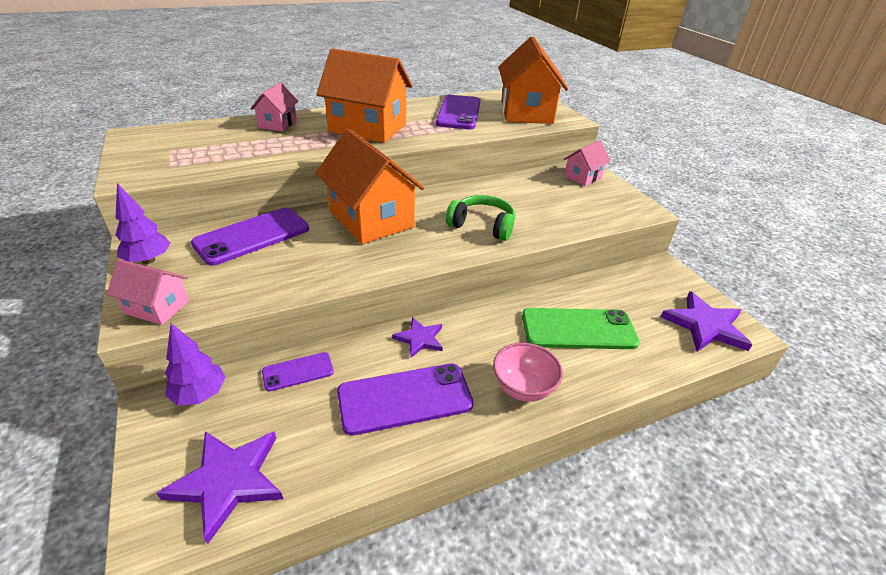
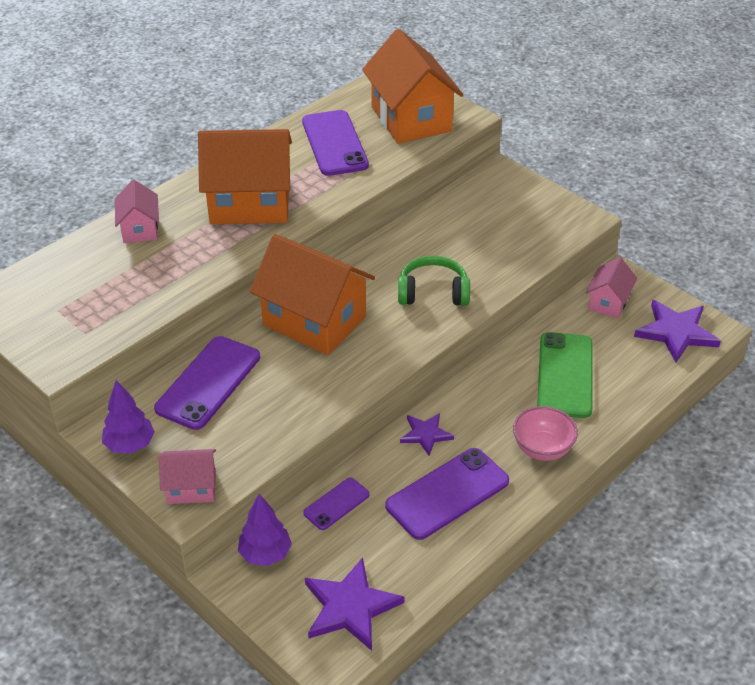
camera: 20 degrees left, 5 degrees up
(578, 329) = (565, 375): green phone -> green phone turned 60 degrees counterclockwise
(583, 177) = (502, 188): pink house -> pink house (608, 302)

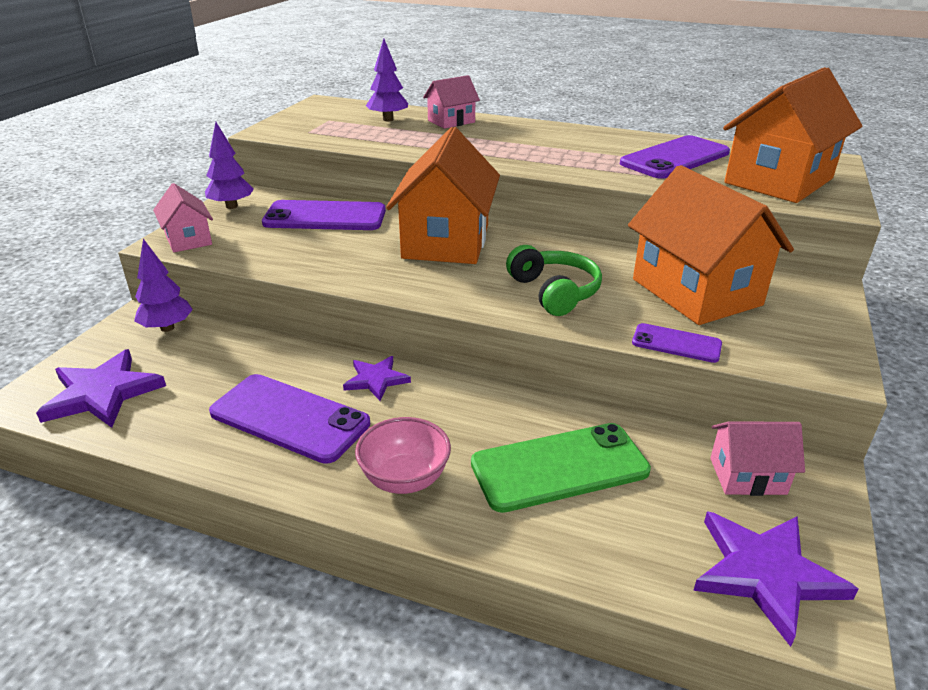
camera: 65 degrees right, 10 degrees down
(95, 268) = (388, 119): none -> purple tree
(250, 204) = (533, 146): orange house -> orange house (696, 292)
(336, 504) = (246, 349): purple phone -> purple phone (676, 343)

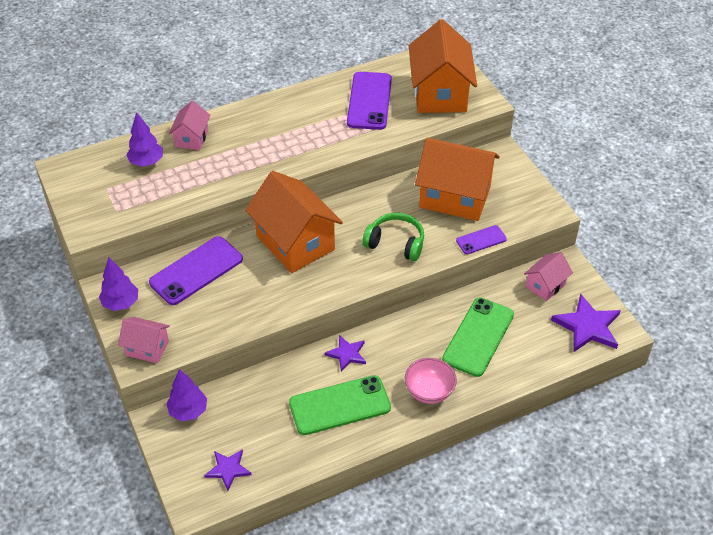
camera: 45 degrees left, 15 degrees up
(103, 393) = (228, 469): purple star -> purple star, size x0.60
(289, 418) = (340, 405): purple phone -> green phone

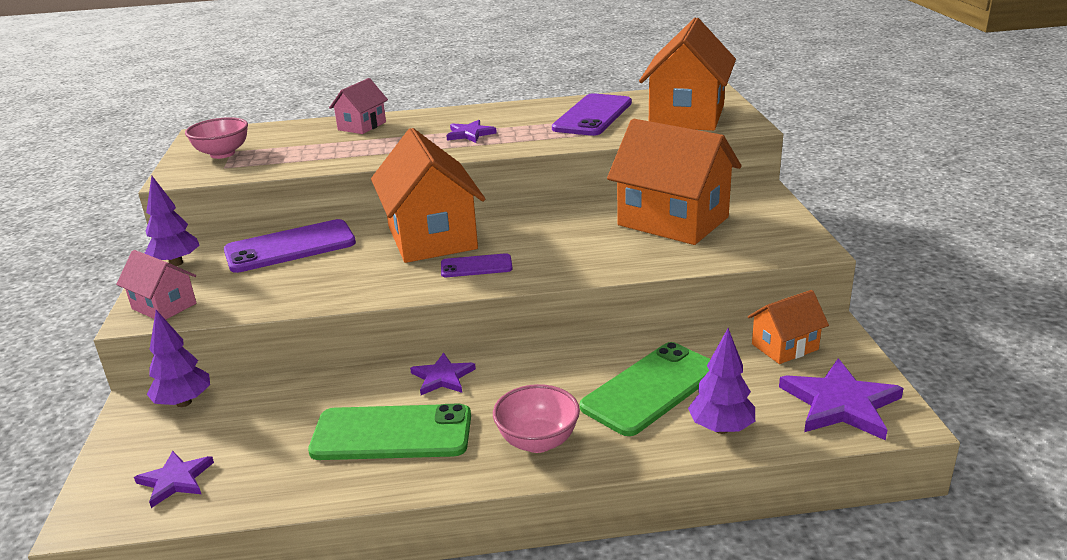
camera: 20 degrees right, 20 degrees down
(101, 194) = (222, 154): none -> pink bowl
(146, 162) = (295, 137): purple tree -> purple tree (721, 428)
(287, 139) = (470, 134): none -> purple star
(395, 243) = (564, 252): green headphones -> none
(481, 240) = (690, 263): purple phone -> purple phone (476, 266)
(545, 285) = (785, 347): pink house -> orange house

